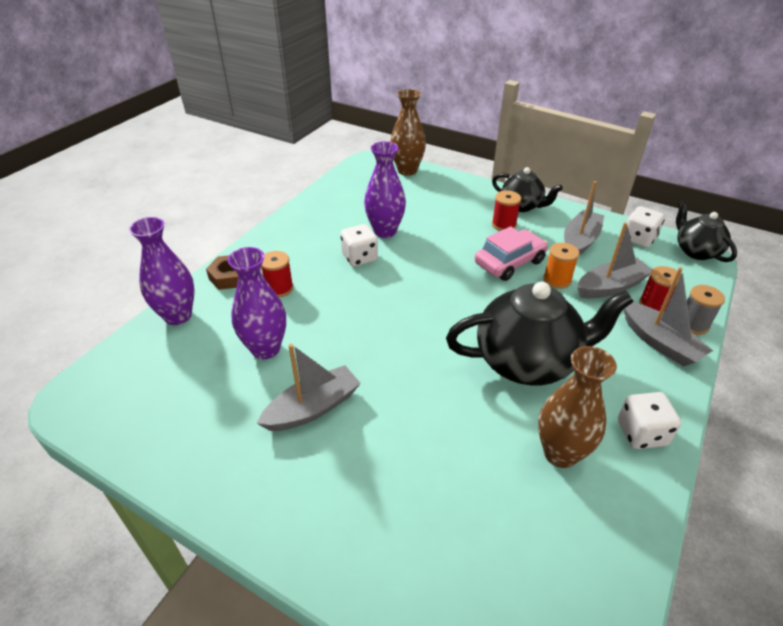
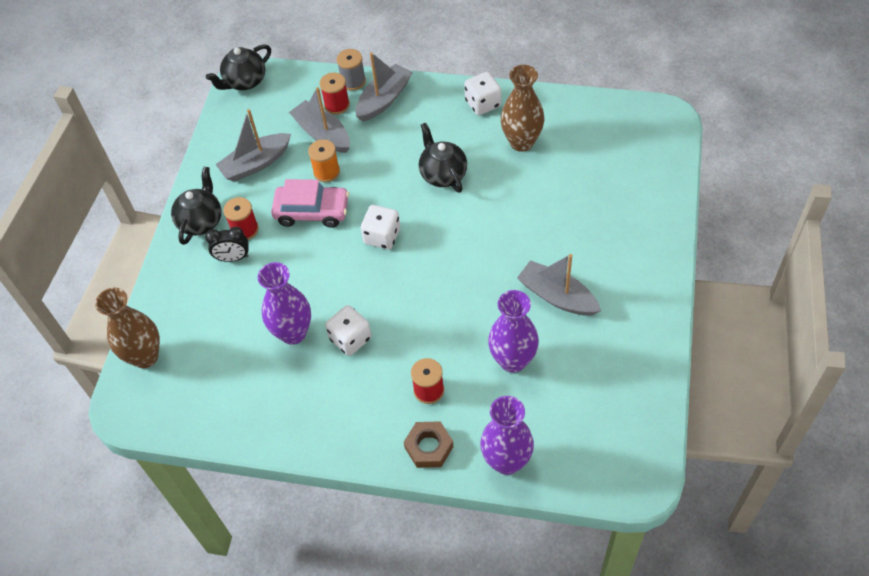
camera: 105 degrees left, 15 degrees up
(476, 215) = (233, 258): none -> black clock
(509, 262) = (312, 211): pink car -> pink car turned 150 degrees clockwise
(527, 362) = (443, 174): black teapot -> black teapot, size x0.57
(580, 241) = (256, 164): grey boat -> grey boat turned 45 degrees counterclockwise
(638, 239) = (237, 121): white dice -> white dice (382, 236)

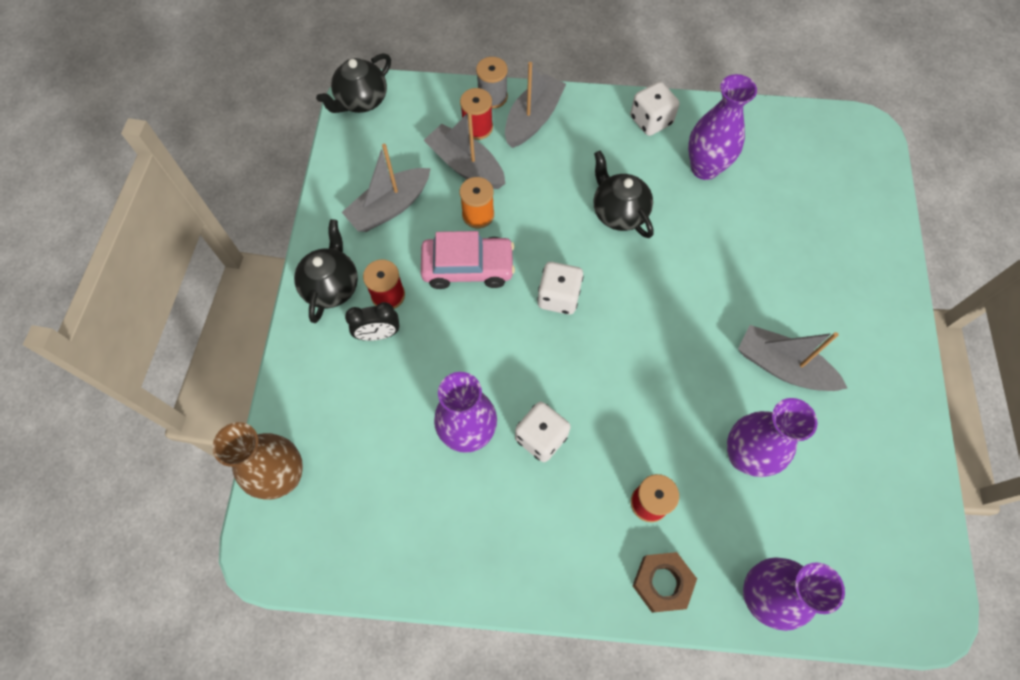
camera: 10 degrees left, 10 degrees up
(521, 142) = (704, 168): brown vase -> purple vase

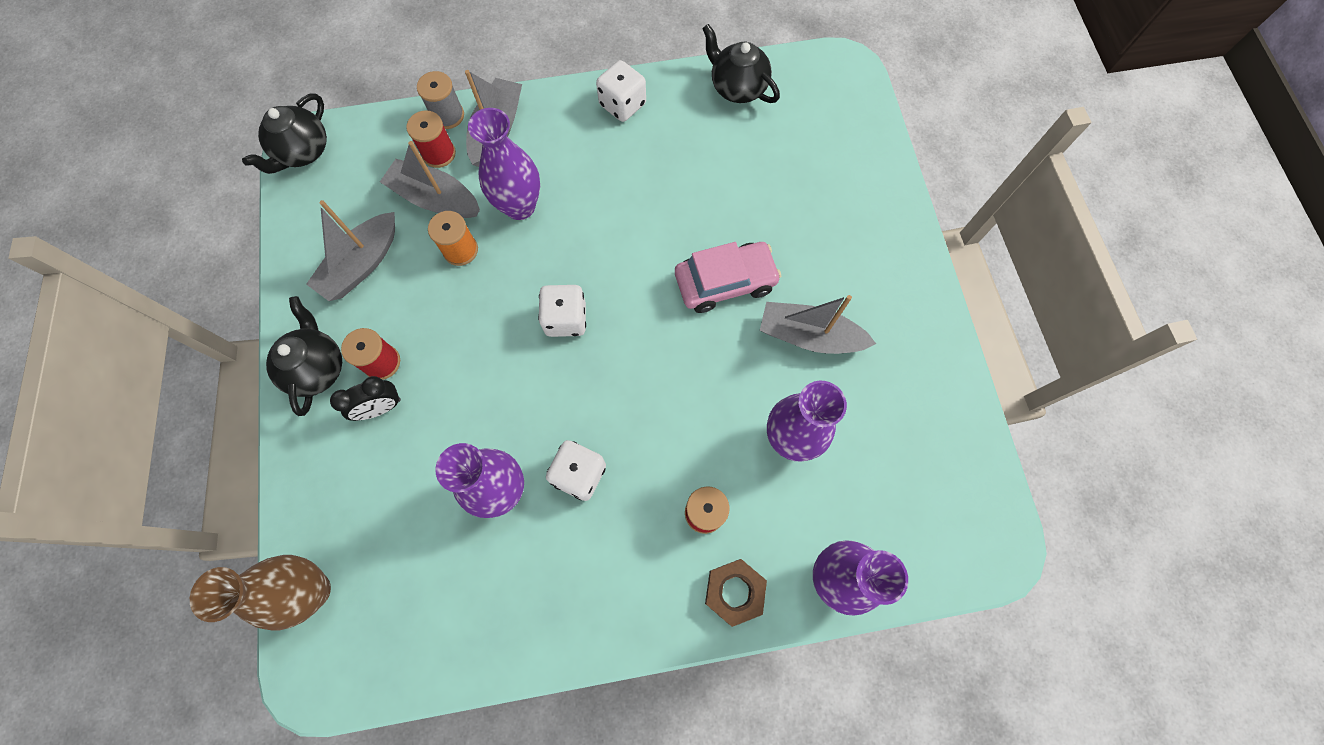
camera: 15 degrees left, 5 degrees up
(468, 267) = (462, 310): pink car -> pink car (725, 282)
(619, 212) = (609, 212): black teapot -> black teapot (737, 87)
(704, 168) = (689, 143): purple vase -> purple vase (520, 206)

